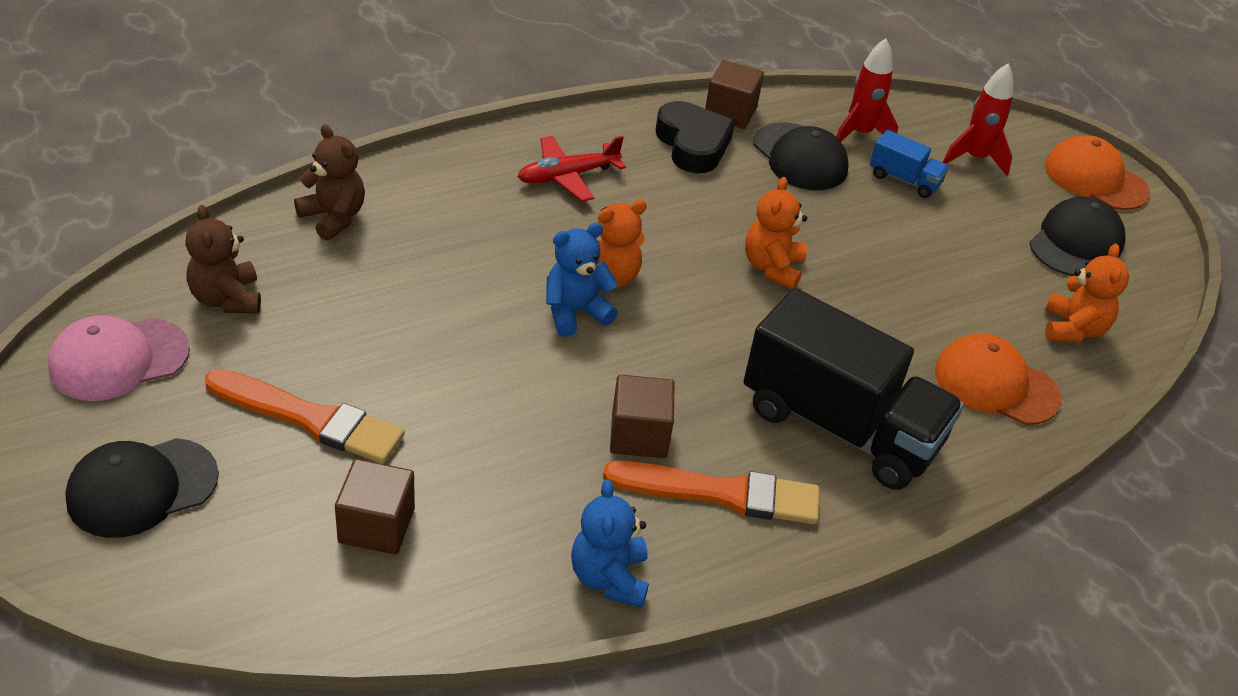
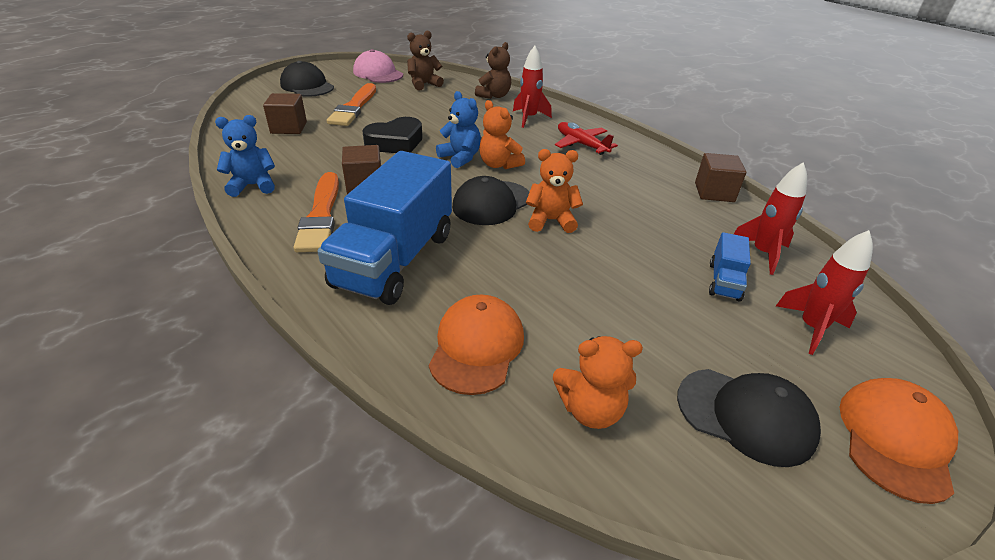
camera: 80 degrees right, 5 degrees down
(452, 202) = (529, 118): none -> red rocket
(692, 144) = (658, 181): black heart -> black heart (395, 142)
(800, 157) = (694, 225): black cap -> black cap (492, 203)
(840, 426) = (395, 259): black truck -> blue truck

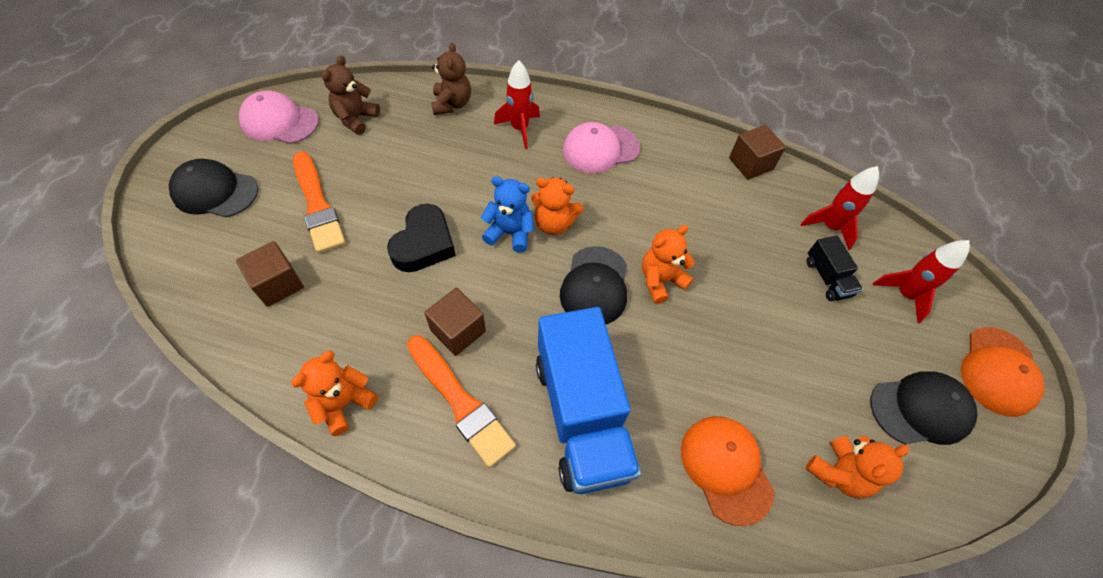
camera: 35 degrees left, 20 degrees up
(253, 185) = (344, 403): blue teddy bear -> orange teddy bear
(581, 144) = (600, 149): red plane -> pink cap
(724, 281) = (827, 278): blue truck -> black truck
(895, 439) = (998, 371): orange cap -> orange cap turned 150 degrees counterclockwise

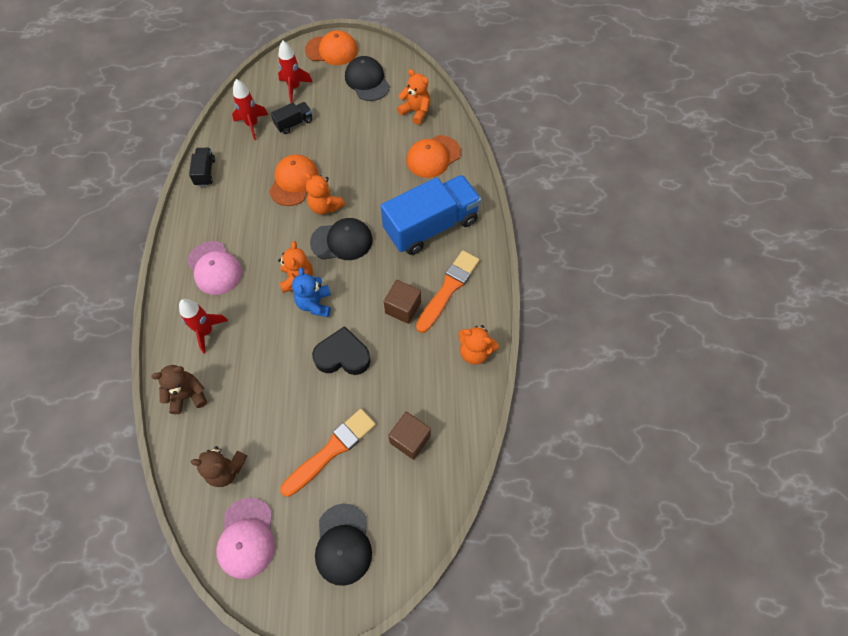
camera: 105 degrees left, 5 degrees up
(714, 253) = (294, 181): none -> orange cap
(750, 164) = (205, 172): brown cube -> black truck

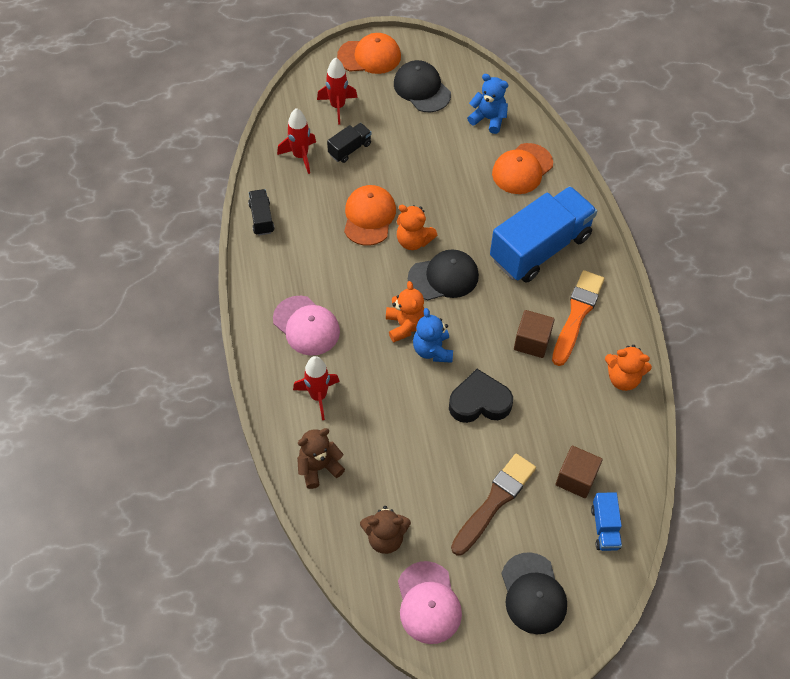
camera: 10 degrees left, 5 degrees down
(331, 450) = (494, 501): orange brush -> brown brush
(416, 112) = (488, 119): orange teddy bear -> blue teddy bear
(424, 490) = (605, 527): none -> blue truck

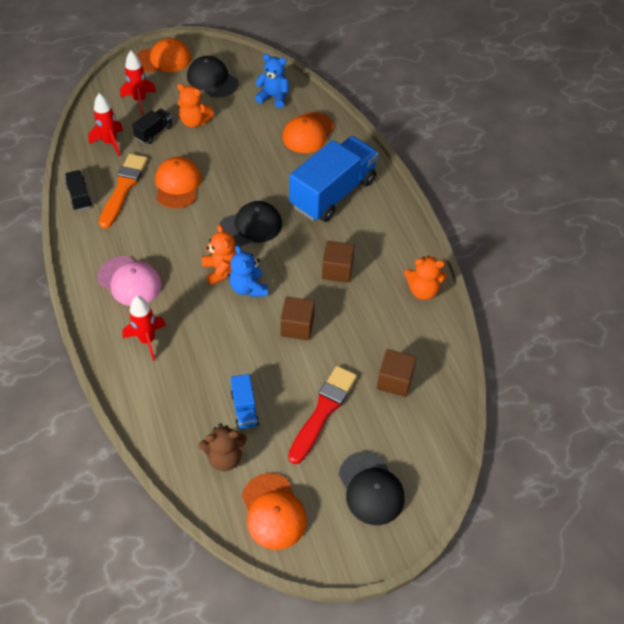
camera: 10 degrees left, 5 degrees down
(319, 467) = (154, 403): brown teddy bear -> none
(413, 241) = (220, 200): orange teddy bear -> orange teddy bear (195, 122)
(428, 603) = (273, 511): pink cap -> orange cap
(479, 402) = (297, 326): black heart -> brown cube
(494, 501) = (323, 411): brown brush -> red brush
(577, 314) = (373, 243): orange brush -> orange brush (123, 188)
(605, 527) = (427, 420): blue truck -> blue truck (244, 409)

